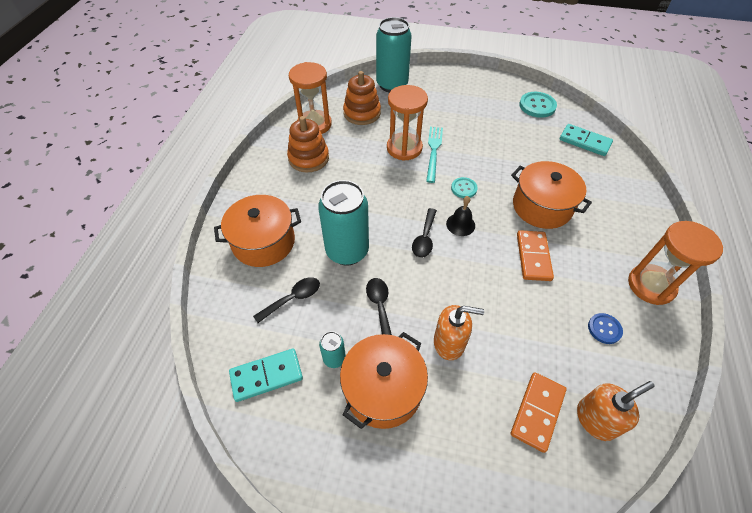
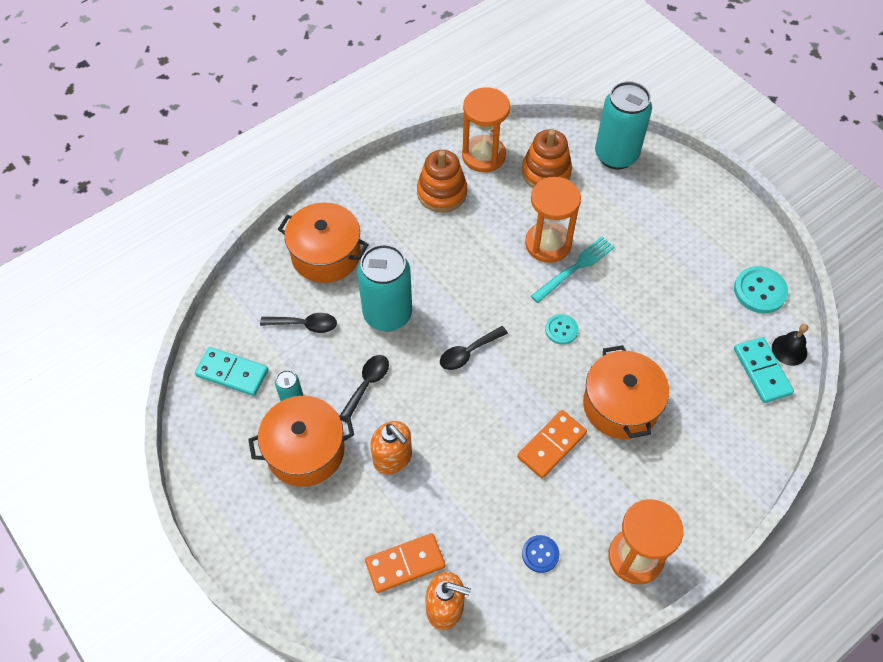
camera: 40 degrees right, 5 degrees up
(460, 224) = (517, 364): black bell -> black bell (789, 350)

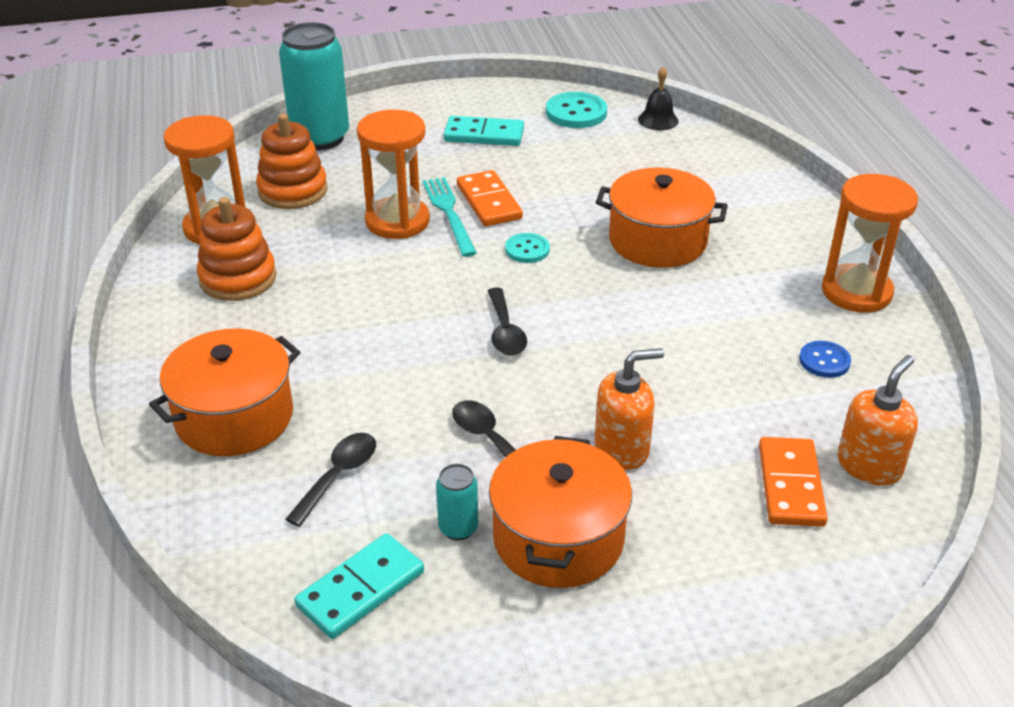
camera: 65 degrees left, 20 degrees down
(387, 314) = (389, 385): turquoise can -> none
(551, 445) = (681, 306): orange domino -> orange domino (489, 202)
(762, 371) = (672, 142): turquoise domino -> turquoise domino (484, 135)

